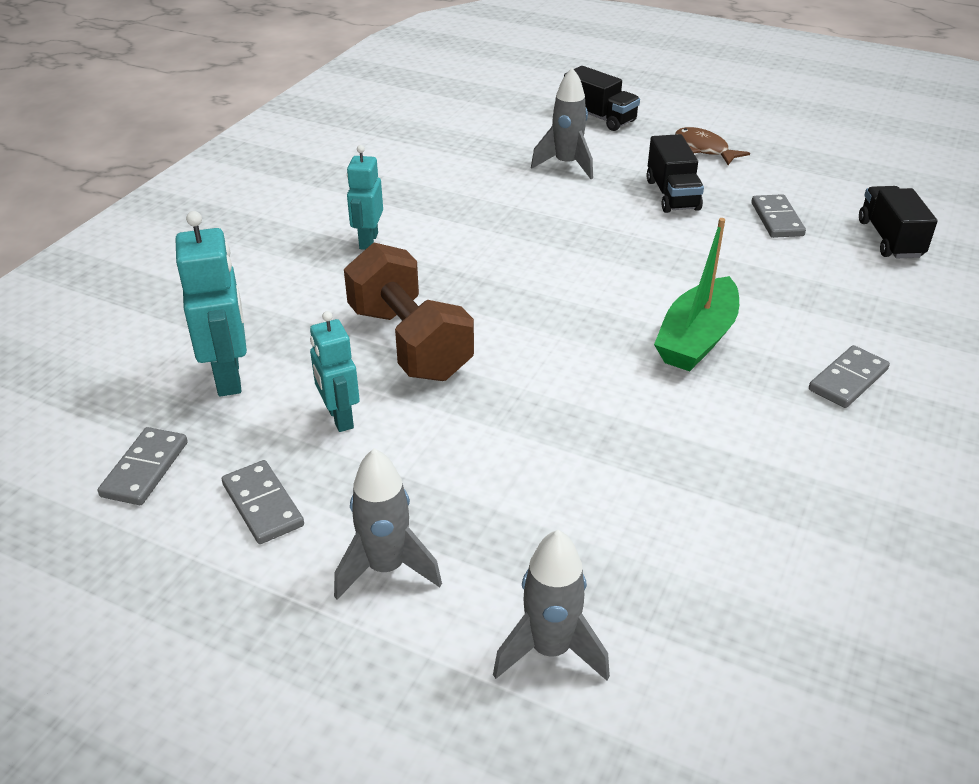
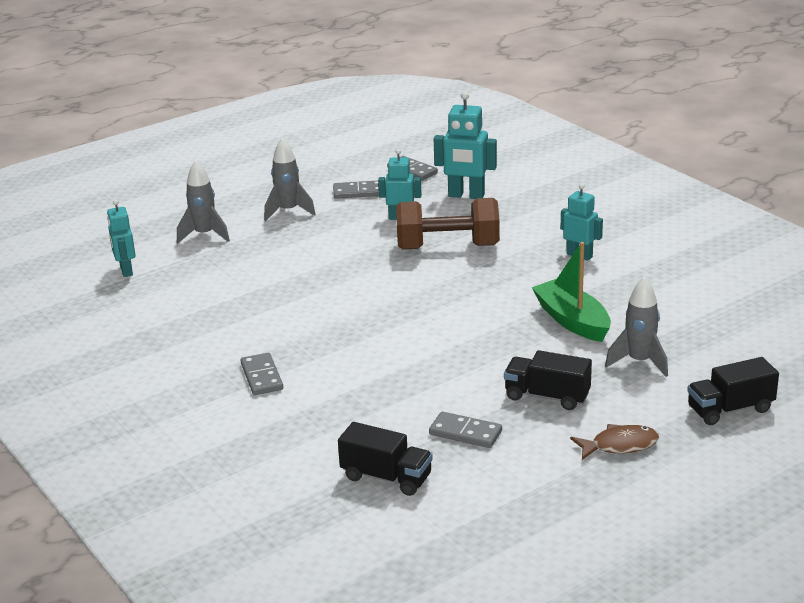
camera: 120 degrees right, 10 degrees down
(696, 339) = (356, 339): green boat -> green boat (572, 321)
(762, 699) = (126, 271): none -> turquoise robot

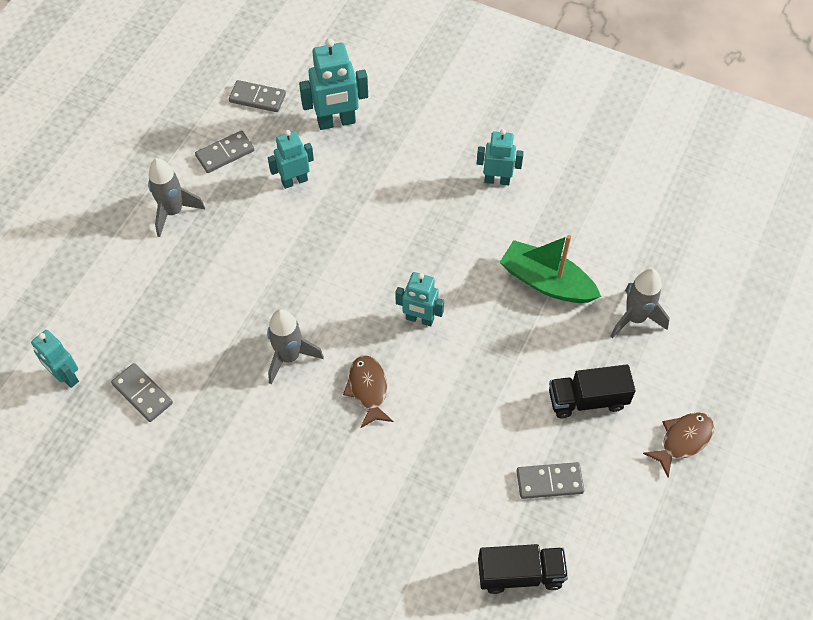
camera: 30 degrees left, 30 degrees up
(204, 235) = (110, 284): grey rocket -> grey rocket (289, 357)
(262, 376) = (318, 484): grey domino -> grey domino (142, 393)
(354, 338) = (368, 389): none -> brown fish
(436, 313) = (419, 319): none -> turquoise robot
(448, 247) = (369, 212): brown dumbbell -> none
(730, 409) = (740, 352): black truck -> none

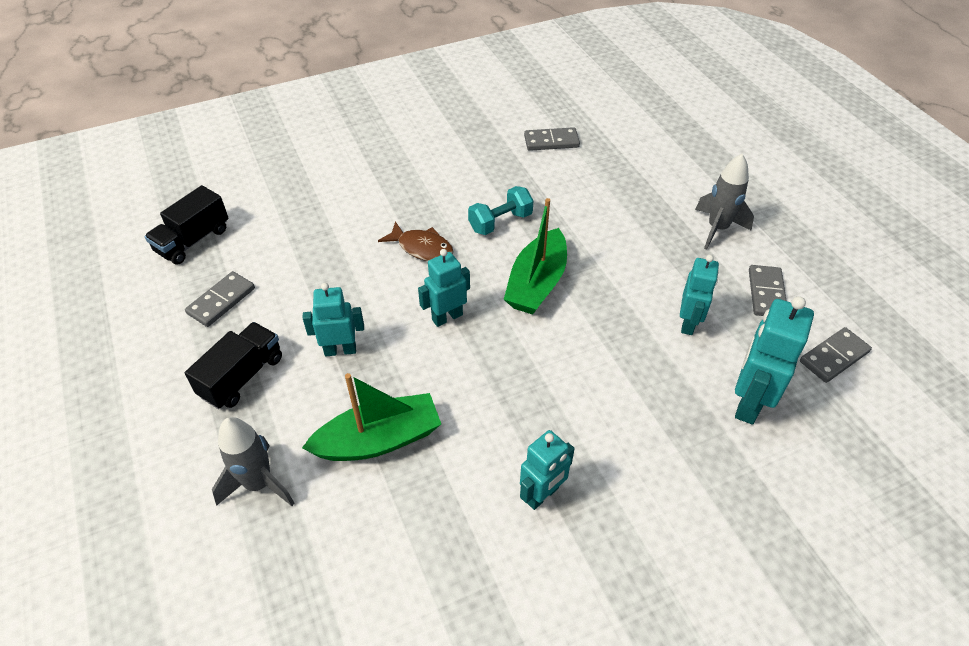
camera: 130 degrees right, 10 degrees down
(66, 376) = (603, 117): turquoise robot -> turquoise robot (340, 350)
(289, 357) = (500, 222): grey rocket -> turquoise dumbbell
(336, 287) = (537, 283): none -> green boat
(682, 440) = (124, 416): brown fish -> none

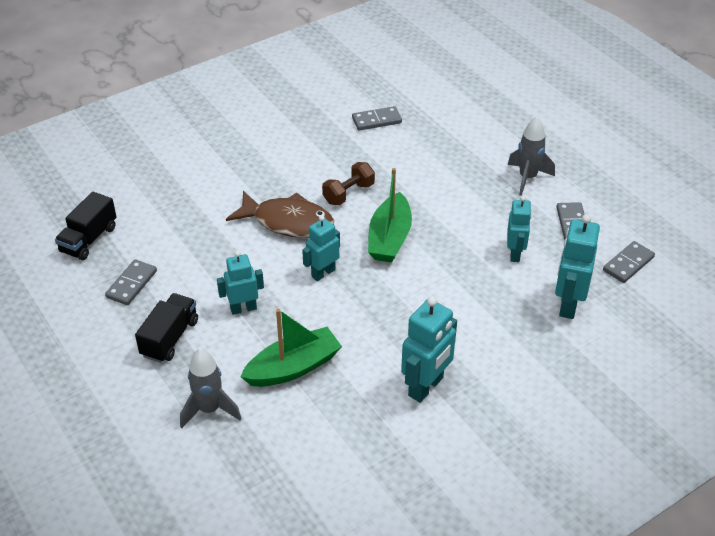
camera: 10 degrees left, 5 degrees down
(422, 248) = (288, 222): brown fish -> brown fish, size x1.64
(500, 222) = (348, 193): turquoise dumbbell -> brown dumbbell
(542, 495) = (426, 387): turquoise robot -> turquoise robot, size x1.51

